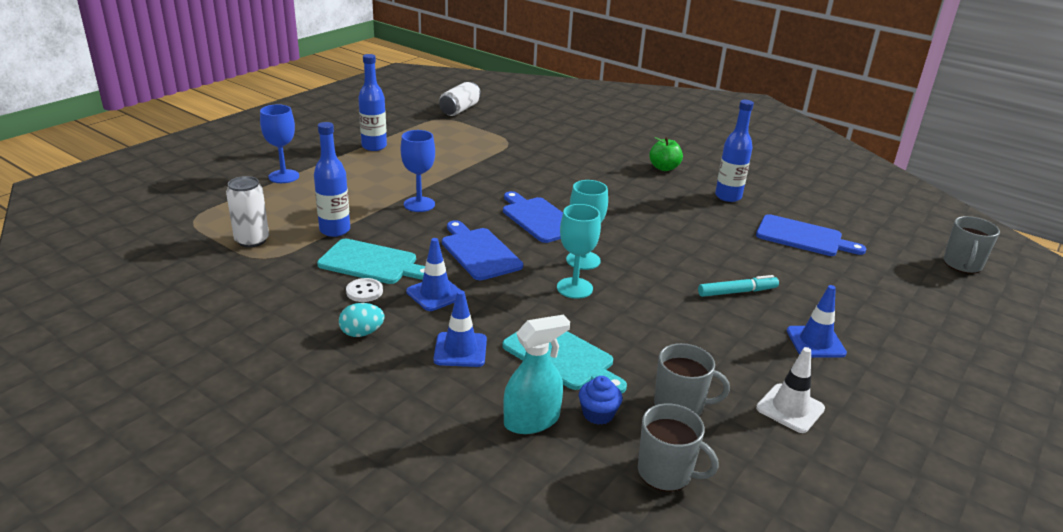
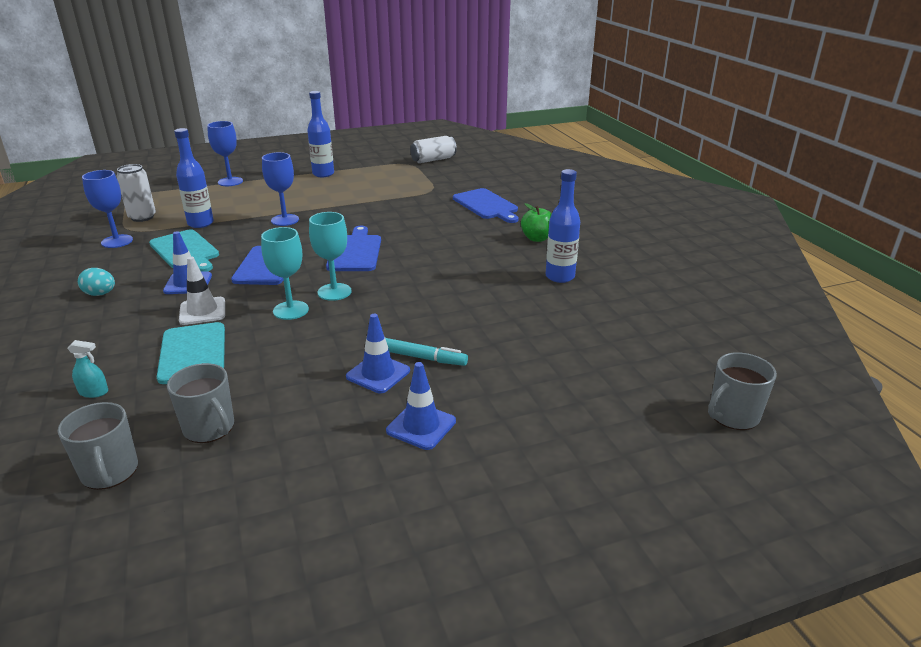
camera: 35 degrees right, 0 degrees up
(272, 274) = (117, 241): none -> blue goblet
(364, 291) = (148, 268): white button -> none
(460, 350) = (136, 326): blue traffic cone -> blue traffic cone (378, 374)
(531, 420) = (93, 392): turquoise spray bottle -> turquoise spray bottle, size x0.54
(598, 414) = (143, 407): blue cupcake -> none
(790, 408) = (294, 470): white traffic cone -> white traffic cone (202, 311)
(803, 237) = (577, 332): blue cutting board -> blue cutting board (486, 205)

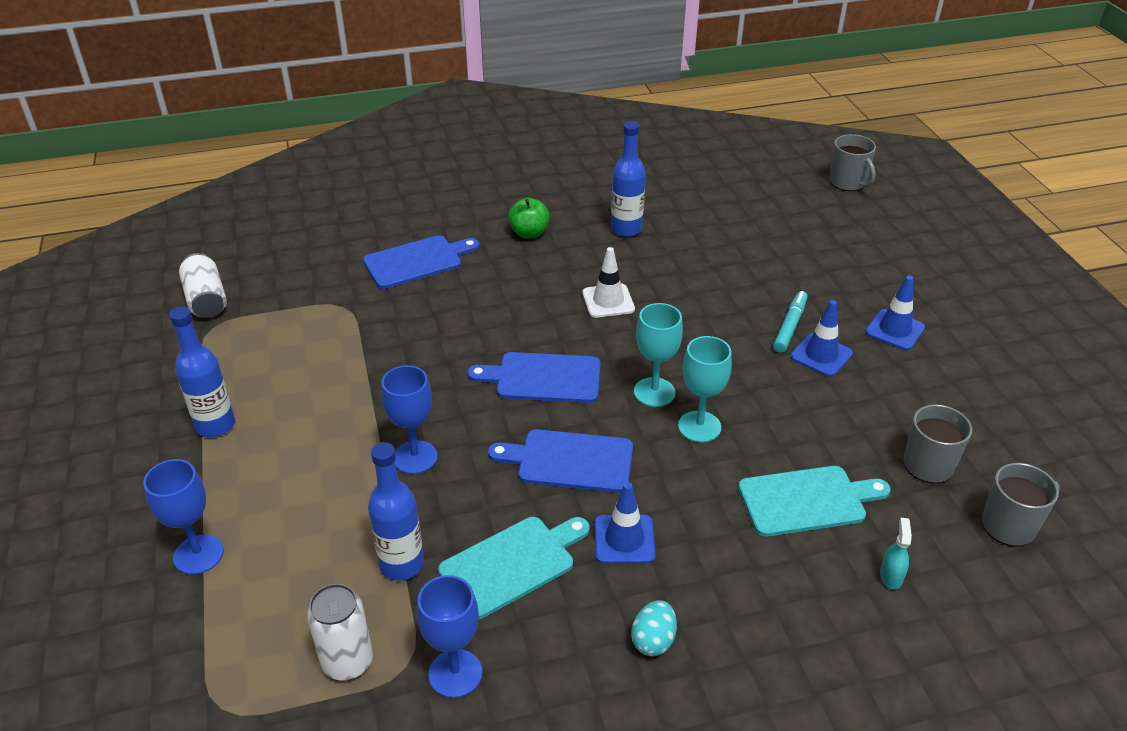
camera: 85 degrees left, 10 degrees up
(202, 311) = (703, 509): white traffic cone -> white traffic cone (608, 301)

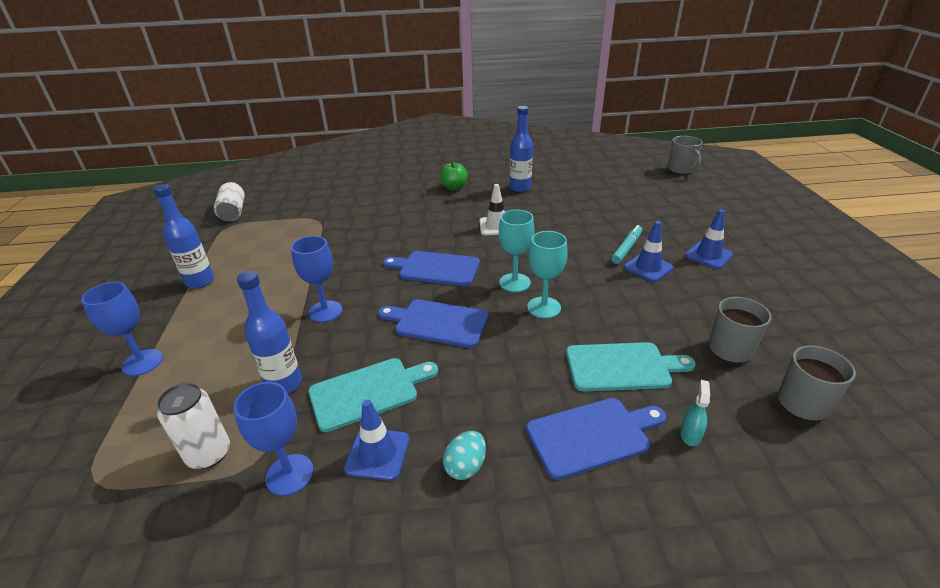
camera: 10 degrees right, 5 degrees down
(417, 261) = (375, 198): blue cutting board -> blue cutting board (592, 435)
(624, 539) = (463, 382): blue traffic cone -> blue traffic cone (377, 454)

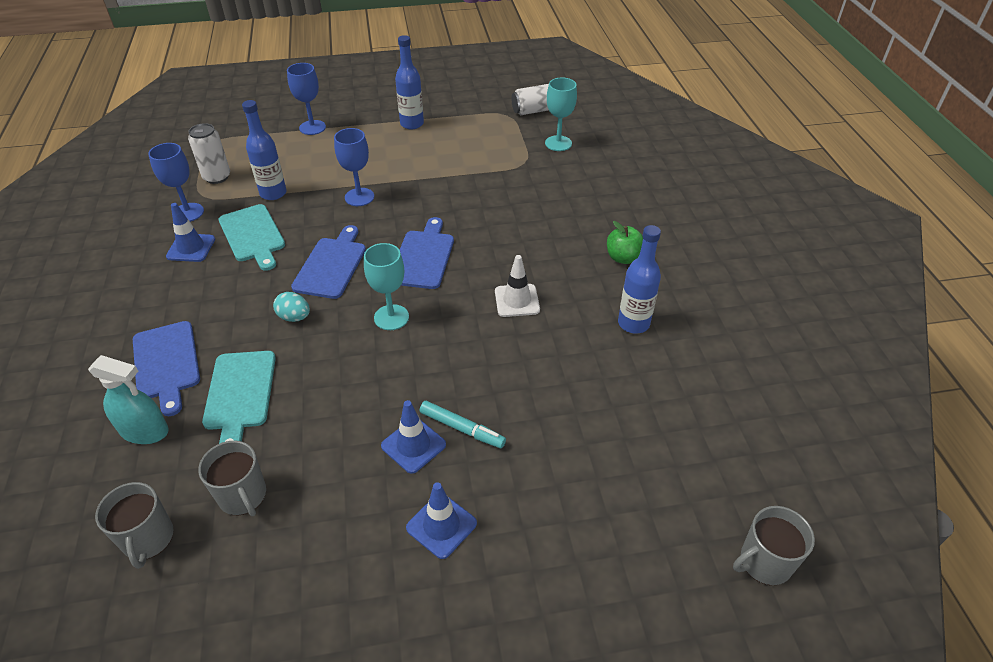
camera: 85 degrees right, 10 degrees up
(465, 466) = (164, 291): turquoise egg -> turquoise egg (294, 317)
(544, 307) = (343, 340): turquoise goblet -> turquoise goblet (558, 143)
(690, 434) = (144, 431): turquoise spray bottle -> turquoise spray bottle, size x1.85

